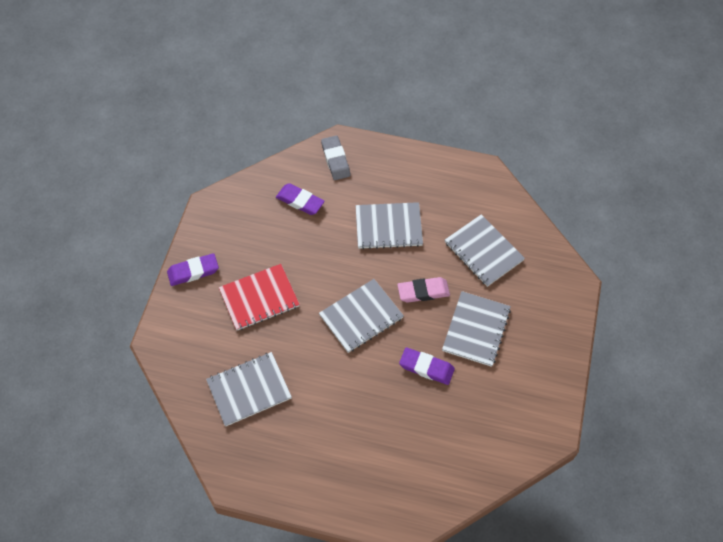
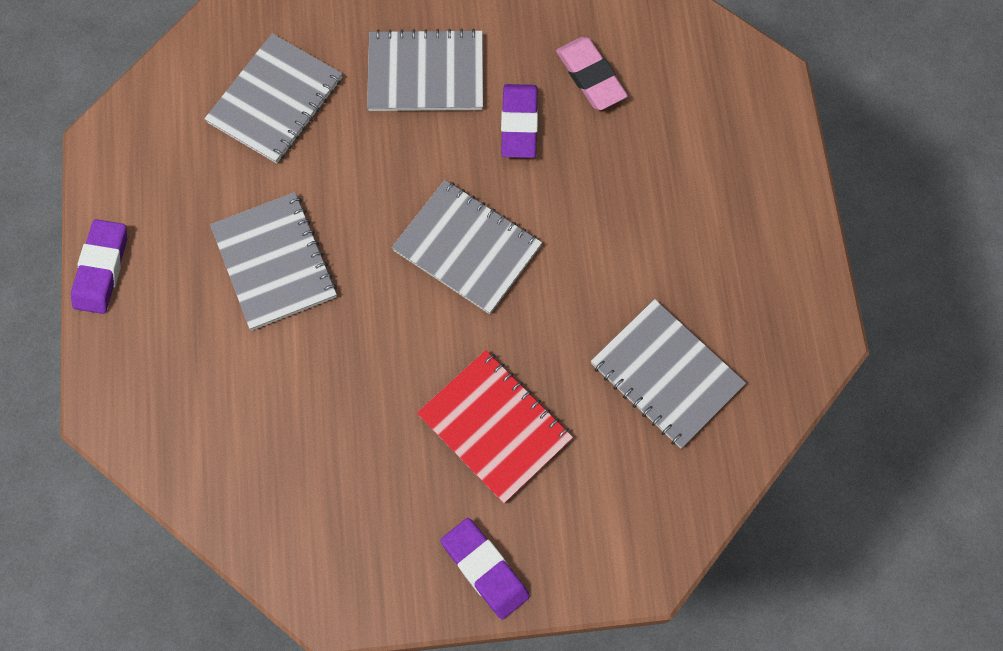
camera: 110 degrees left, 10 degrees up
(300, 201) = (267, 435): purple eraser -> purple eraser (101, 269)
(335, 160) = (152, 405): grey eraser -> none
(423, 291) = (385, 168): pink eraser -> pink eraser (590, 77)

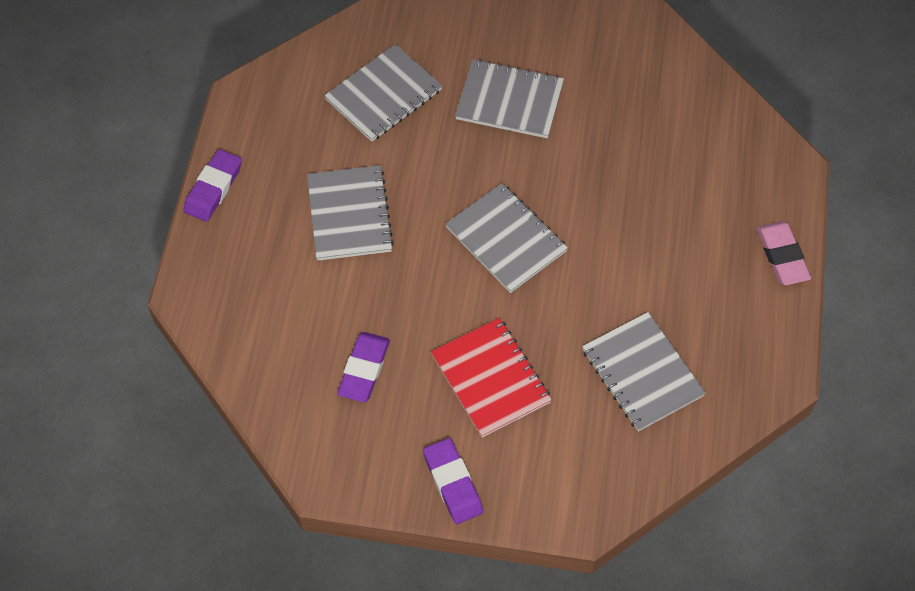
camera: 15 degrees right, 10 degrees down
(519, 124) = (574, 156): purple eraser -> purple eraser (364, 369)
(590, 77) = (643, 133): pink eraser -> pink eraser (782, 256)

